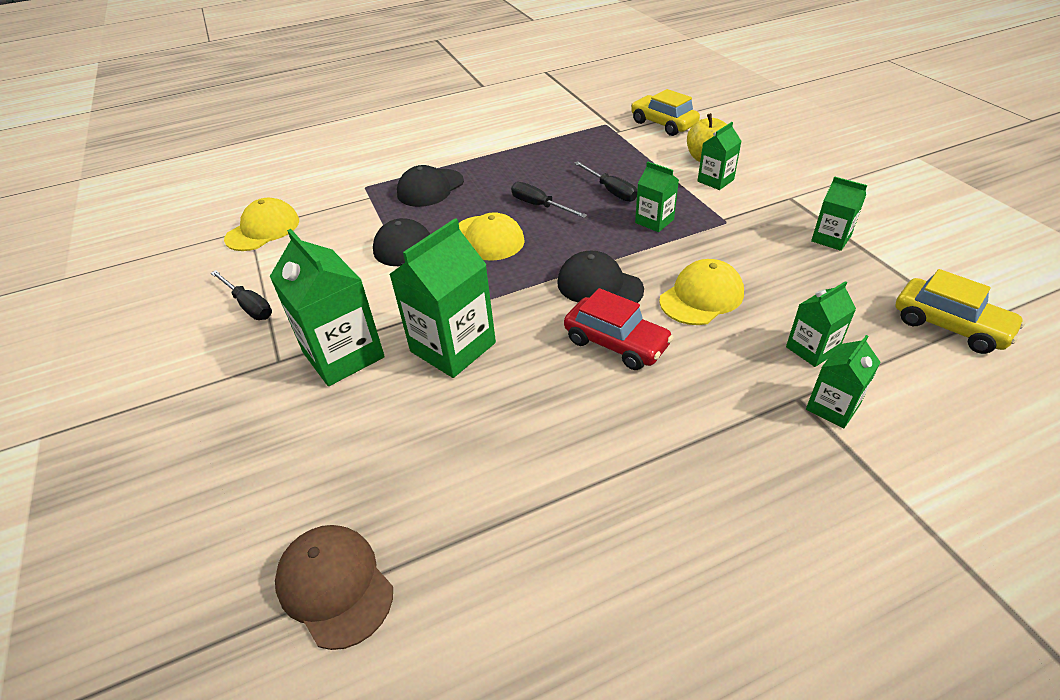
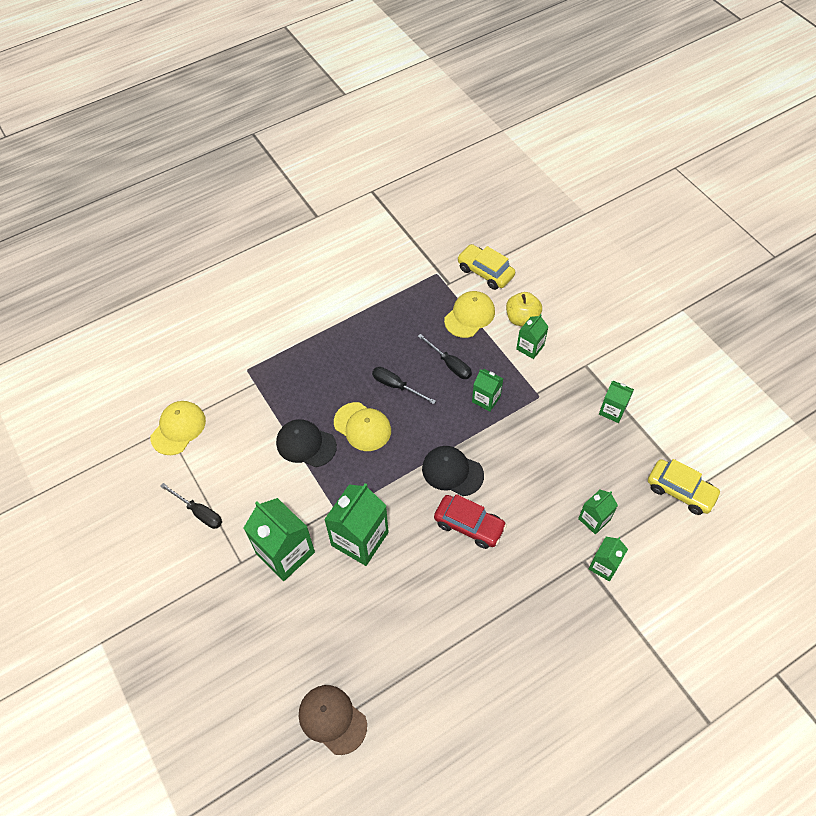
camera: 10 degrees left, 15 degrees up
(430, 188) = (303, 369): black cap -> none
(701, 297) = (523, 477): yellow cap -> yellow cap (469, 316)

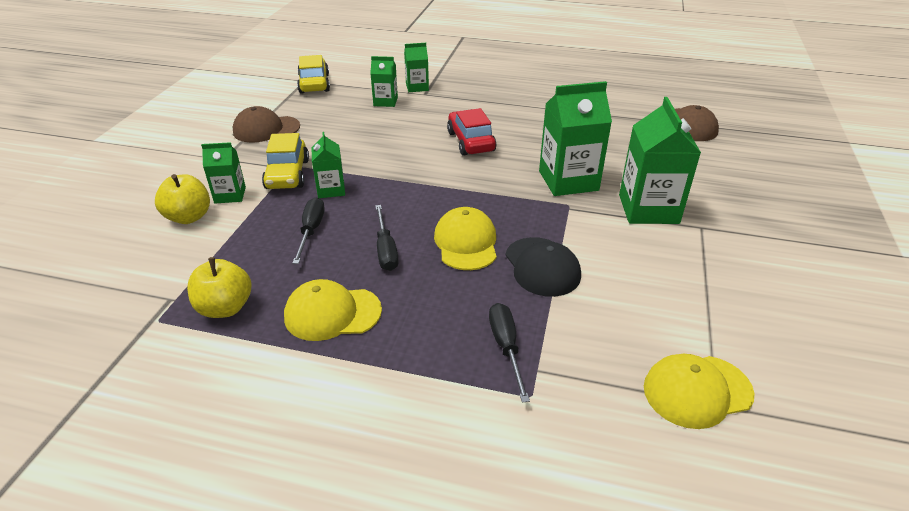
camera: 135 degrees left, 20 degrees down
(199, 512) = (723, 287): black screwdriver -> black screwdriver (506, 347)
(419, 299) = (225, 308): none -> yellow apple
(452, 472) = (436, 170): black cap -> none
(469, 316) = (218, 253): yellow cap -> yellow cap (332, 313)
(485, 272) = (122, 279): yellow car -> yellow car (287, 174)
(612, 410) = (266, 129): green carton -> brown cap

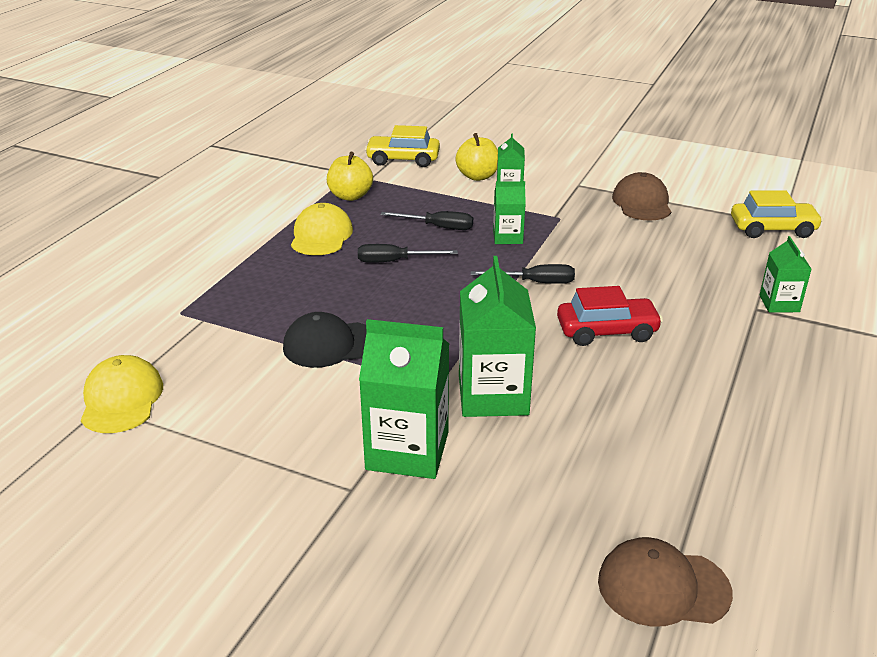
camera: 100 degrees right, 5 degrees down
(287, 174) = (542, 215): yellow car -> yellow car (403, 160)
(385, 101) = (724, 276): green carton -> none
(466, 243) = (389, 305): yellow cap -> none
(506, 347) = (236, 308): black screwdriver -> black screwdriver (535, 282)

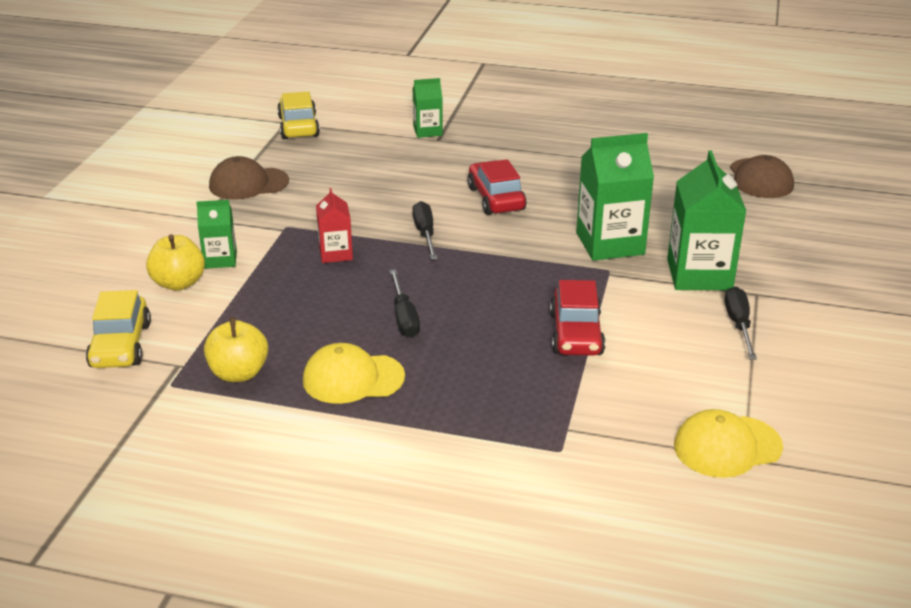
camera: 100 degrees left, 0 degrees up
(330, 344) = (576, 334): black cap -> red car
(438, 227) = (319, 298): black screwdriver -> black screwdriver (738, 325)
(507, 237) = (336, 253): green carton -> red carton

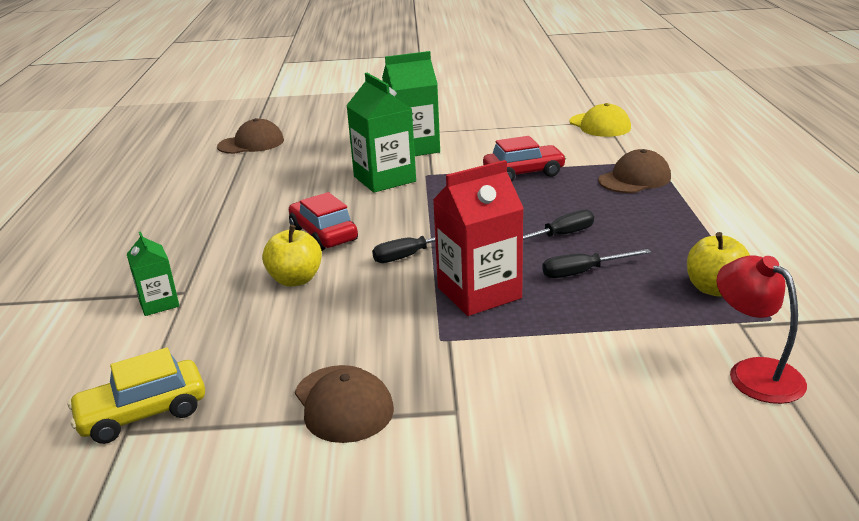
camera: 105 degrees left, 5 degrees down
(121, 345) = (754, 372): yellow car -> red lamp
(179, 283) = (612, 376): yellow apple -> yellow apple (295, 280)
(220, 259) = (542, 363): green carton -> none
(336, 253) = (479, 293): red carton -> red carton, size x1.81
(353, 378) = (662, 238): yellow cap -> none
(496, 198) = (323, 235): red car -> red car turned 90 degrees clockwise
(511, 411) = (634, 179): none -> brown cap
(738, 325) = (470, 133): black screwdriver -> black screwdriver (583, 272)

